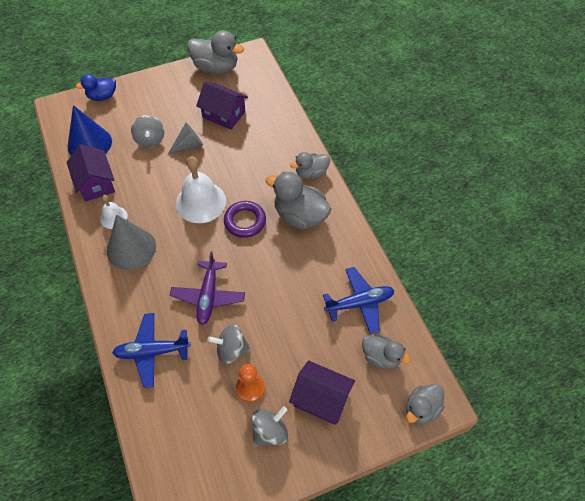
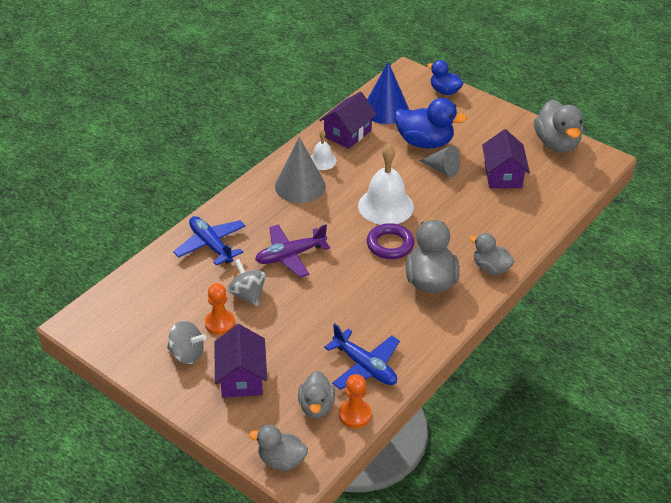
camera: 60 degrees right, 15 degrees down
(150, 140) = (425, 142): grey spinning top -> blue duck
(402, 334) = (355, 414): none -> orange pawn

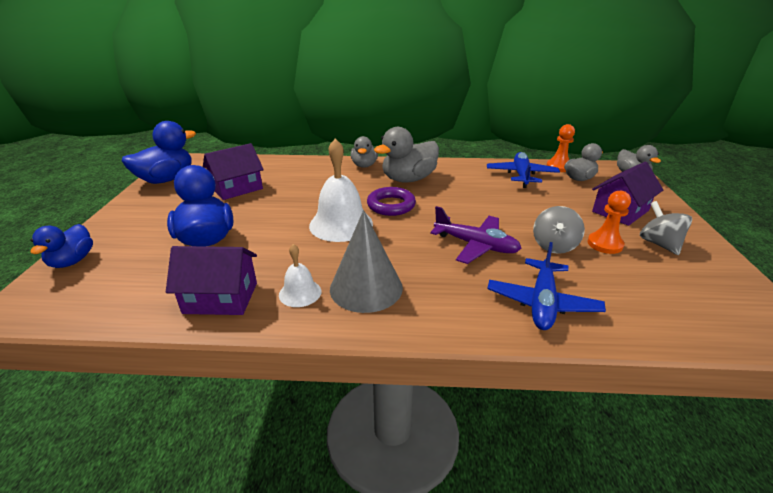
camera: 125 degrees left, 10 degrees down
(385, 109) = (140, 289): blue cone -> none
(442, 169) = (251, 215): grey cone -> none
(556, 144) = (166, 179): grey duck -> blue duck

